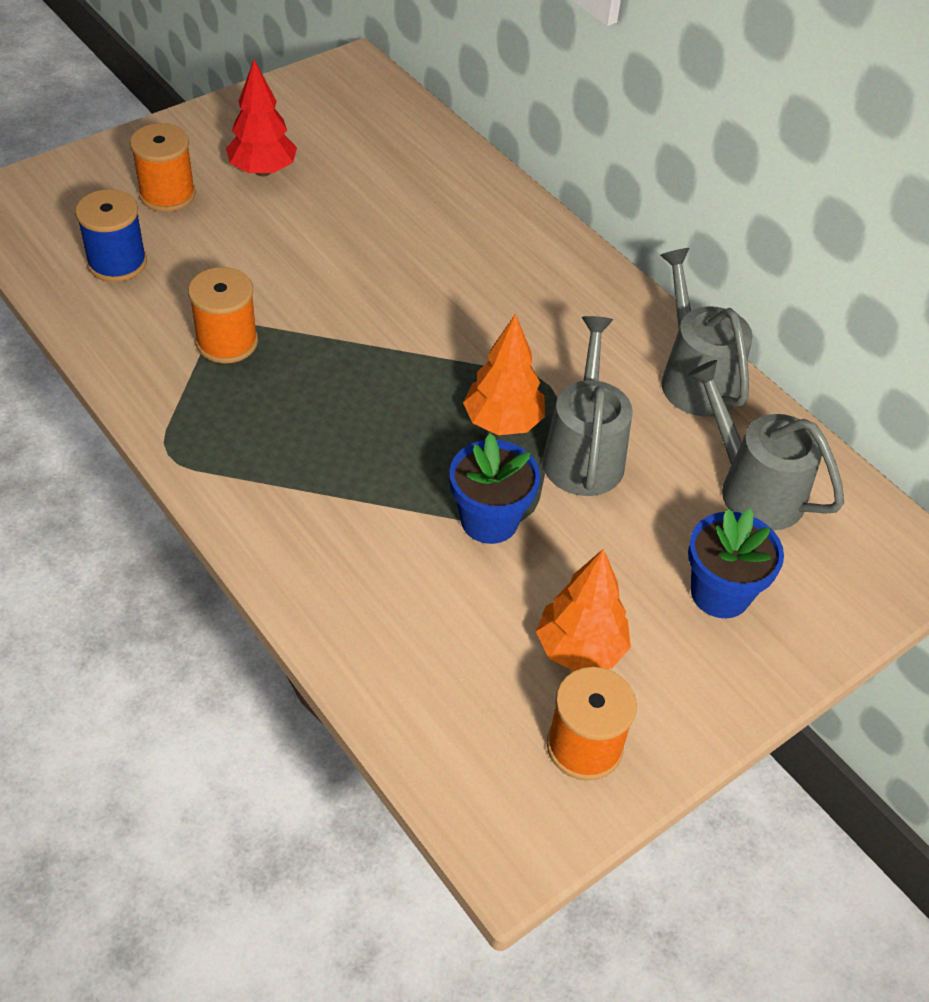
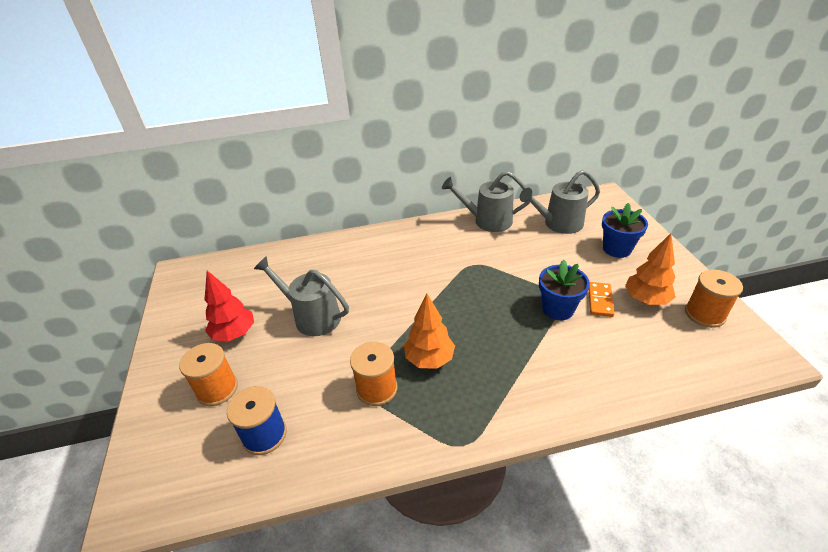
camera: 60 degrees left, 10 degrees down
(503, 422) = (492, 287): orange tree -> orange tree (429, 359)
(542, 578) = (600, 300): none -> orange domino
(583, 453) = (522, 265): grey watering can -> grey watering can (312, 317)

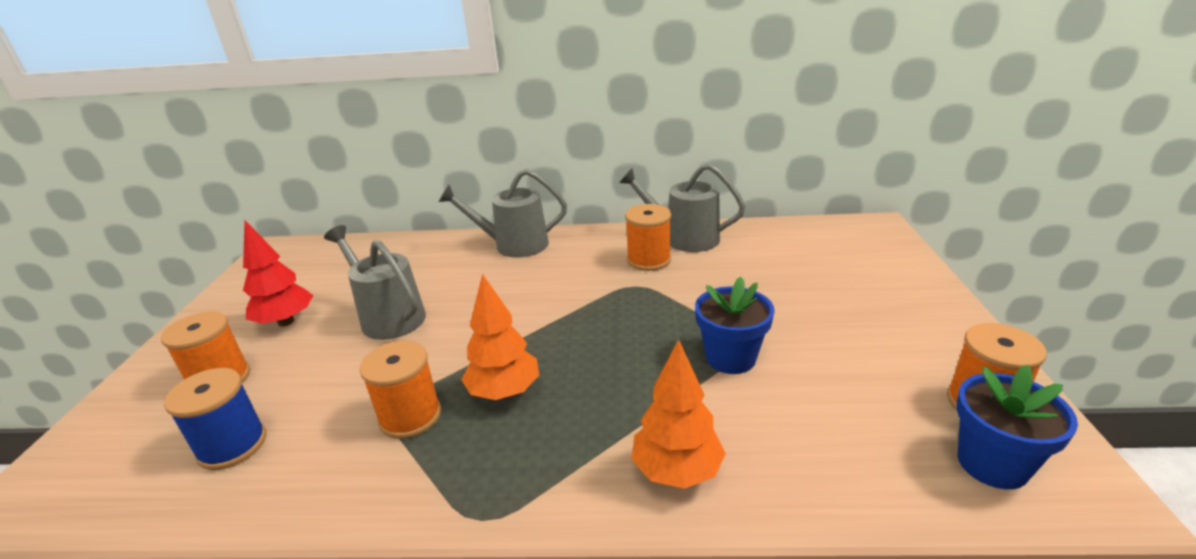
camera: 15 degrees right, 10 degrees down
(472, 242) = (648, 260): none -> orange spool
(559, 223) = (786, 252): grey watering can -> grey watering can (514, 245)
(600, 300) = (804, 357): orange domino -> none
(617, 249) = (864, 293): blue flower pot -> blue flower pot (992, 464)
(645, 300) = (883, 367): orange tree -> orange tree (676, 471)

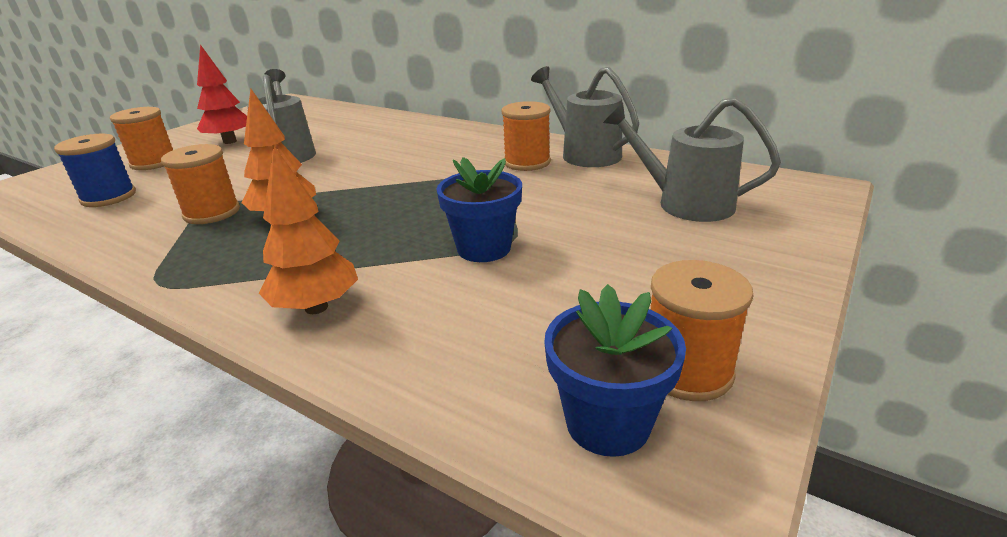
camera: 30 degrees right, 0 degrees up
(514, 245) = (436, 130): grey watering can -> grey watering can (685, 203)

